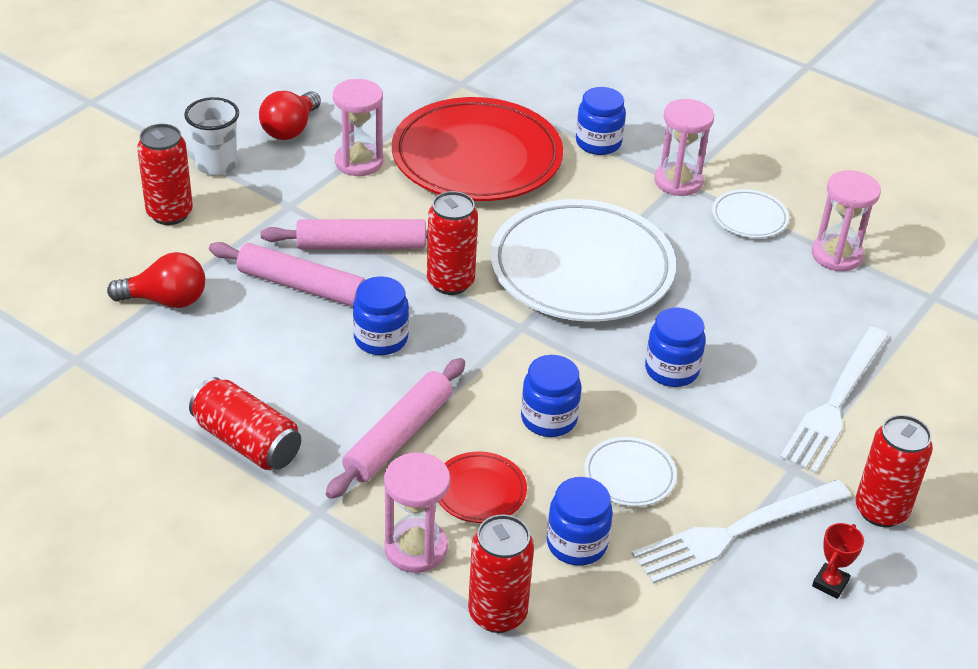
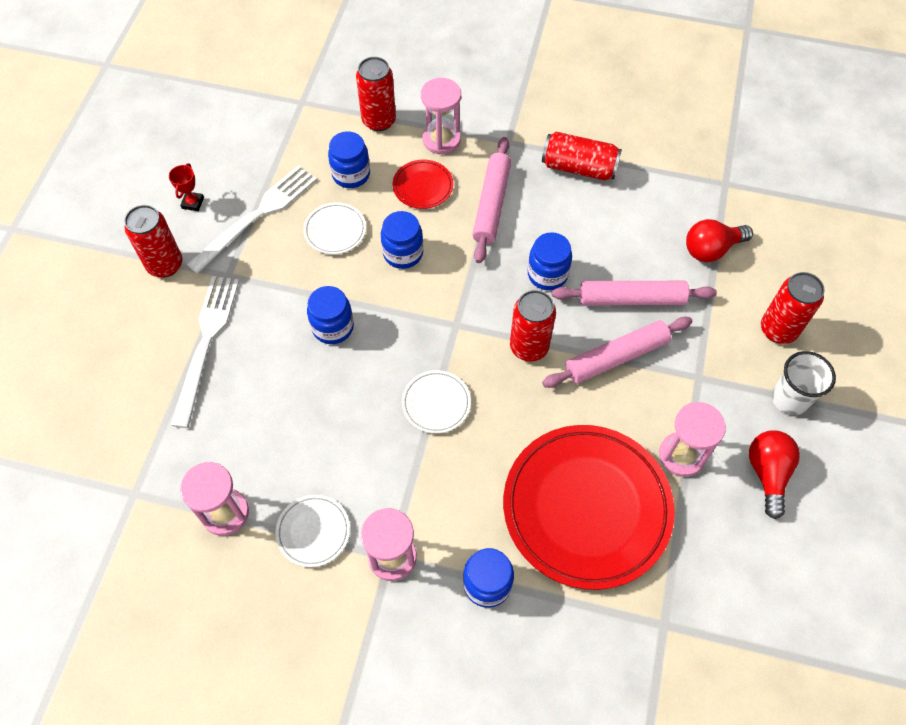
camera: 160 degrees right, 20 degrees up
(581, 269) = (436, 403): white plate -> white plate, size x0.43

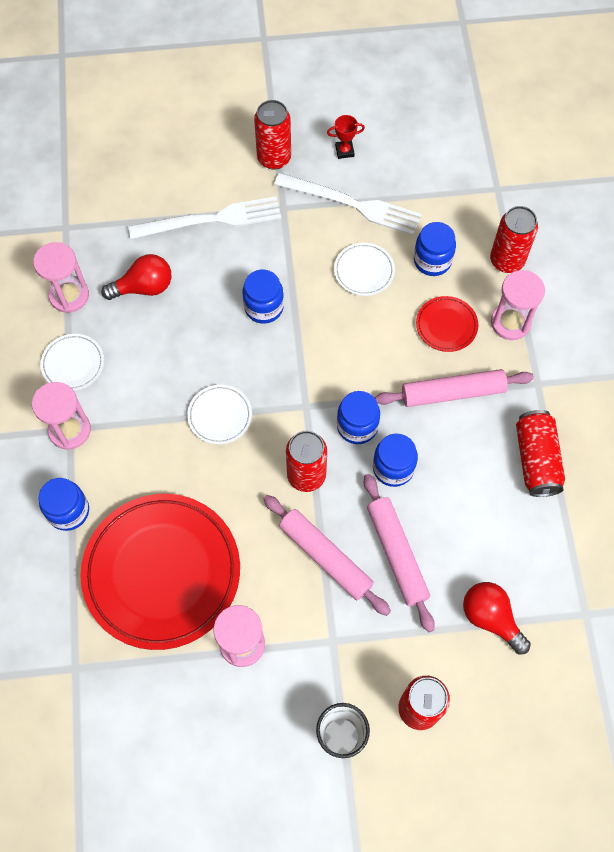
camera: 70 degrees right, 5 degrees up
(403, 253) = (363, 335): blue jar -> blue jar (357, 426)
(767, 473) = (250, 730): red light bulb -> red light bulb (144, 287)

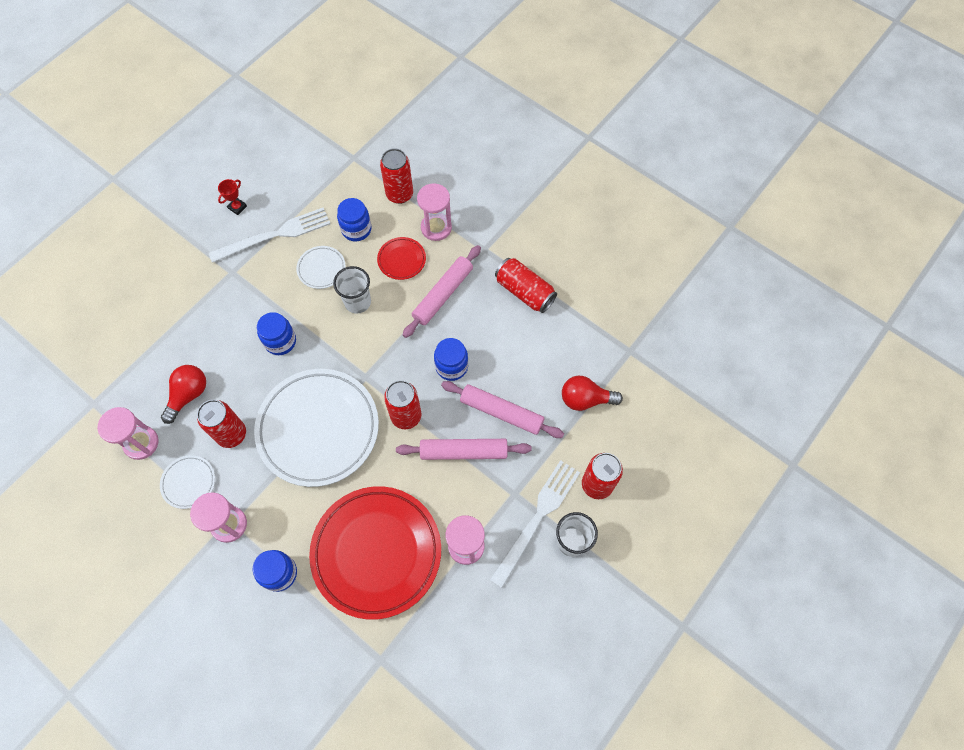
camera: 45 degrees left, 0 degrees up
(211, 220) = (192, 317): white fork -> white fork (537, 518)
(220, 416) = (318, 429): white plate -> white plate, size x2.31
(274, 158) = (195, 247): red can -> red can (231, 434)
(357, 426) = (407, 361): blue jar -> none
(366, 330) = (357, 302): none -> white cup

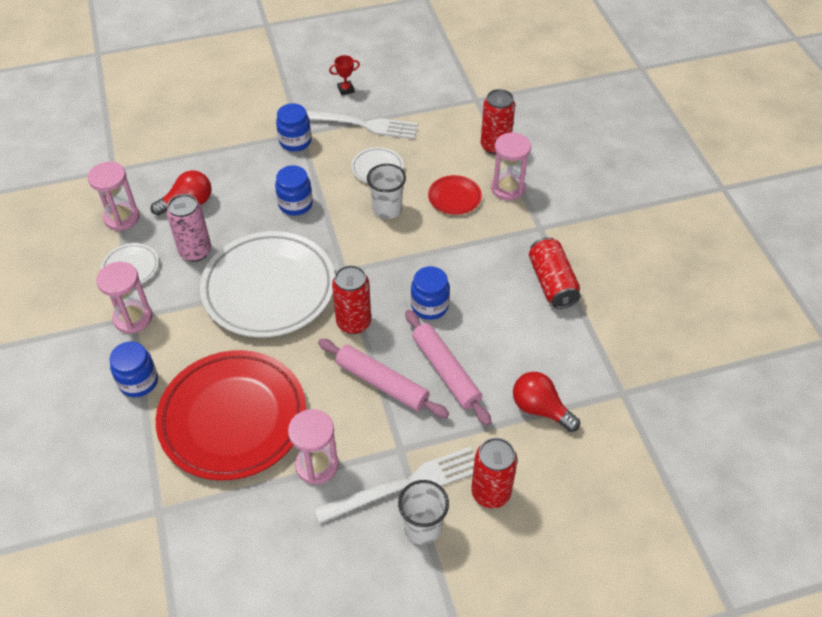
camera: 35 degrees right, 15 degrees down
(231, 434) = (195, 251): red can -> pink can
(356, 229) = (433, 154): blue jar -> blue jar (295, 141)
(443, 295) = (470, 244): pink rolling pin -> none

